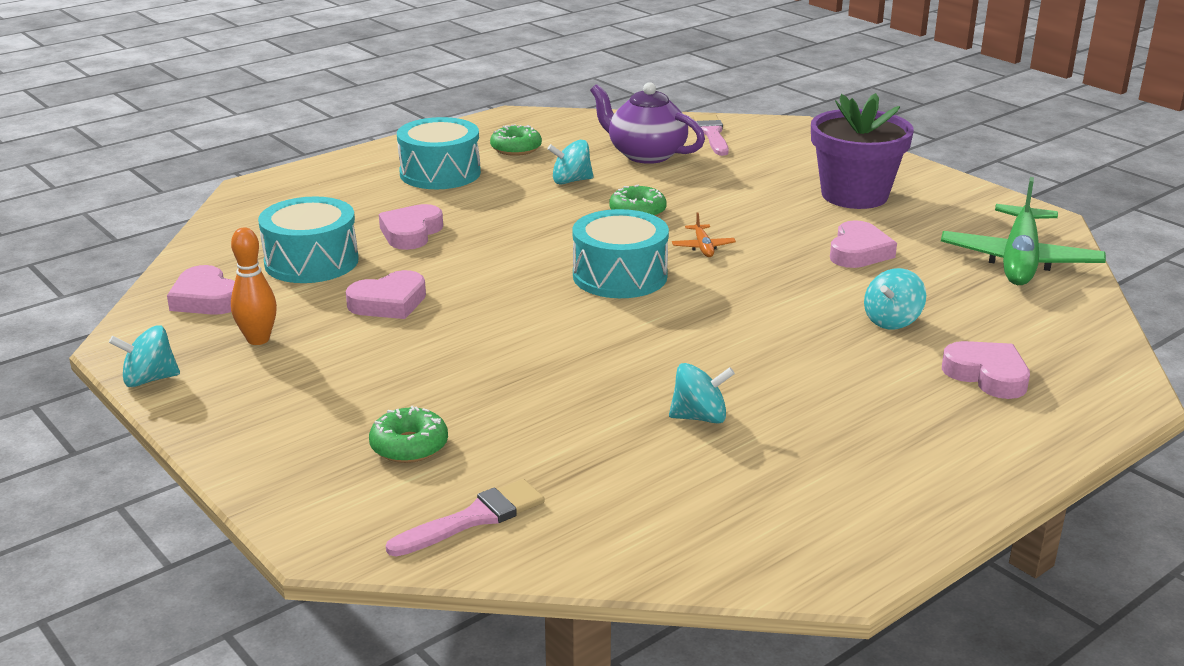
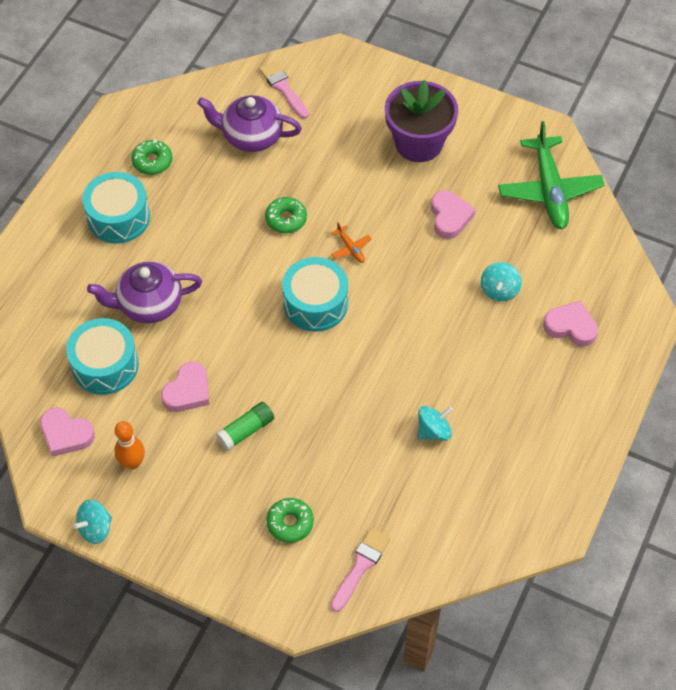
camera: 25 degrees left, 30 degrees up
(411, 233) = (149, 304): pink heart -> purple teapot
(430, 350) = (246, 431): none -> green glue stick
(571, 181) = (218, 194): turquoise spinning top -> none

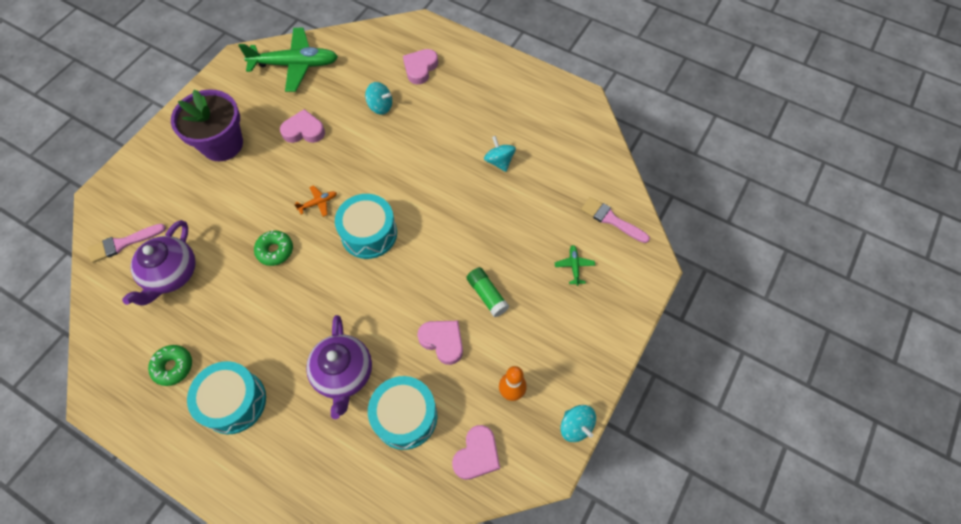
camera: 85 degrees left, 5 degrees up
(290, 523) = (574, 266): green donut -> green plane

